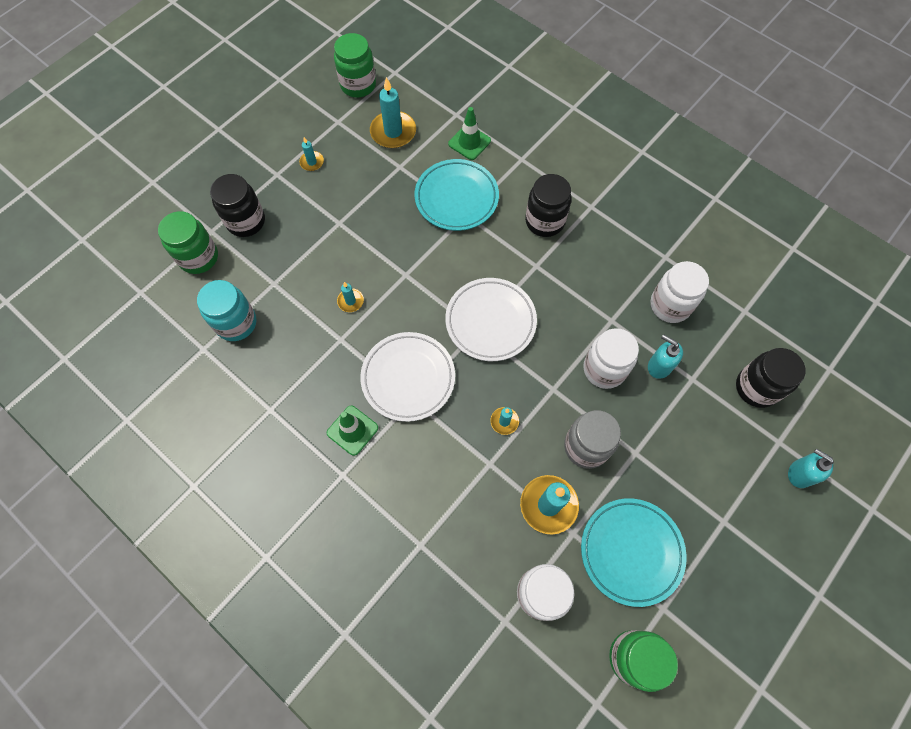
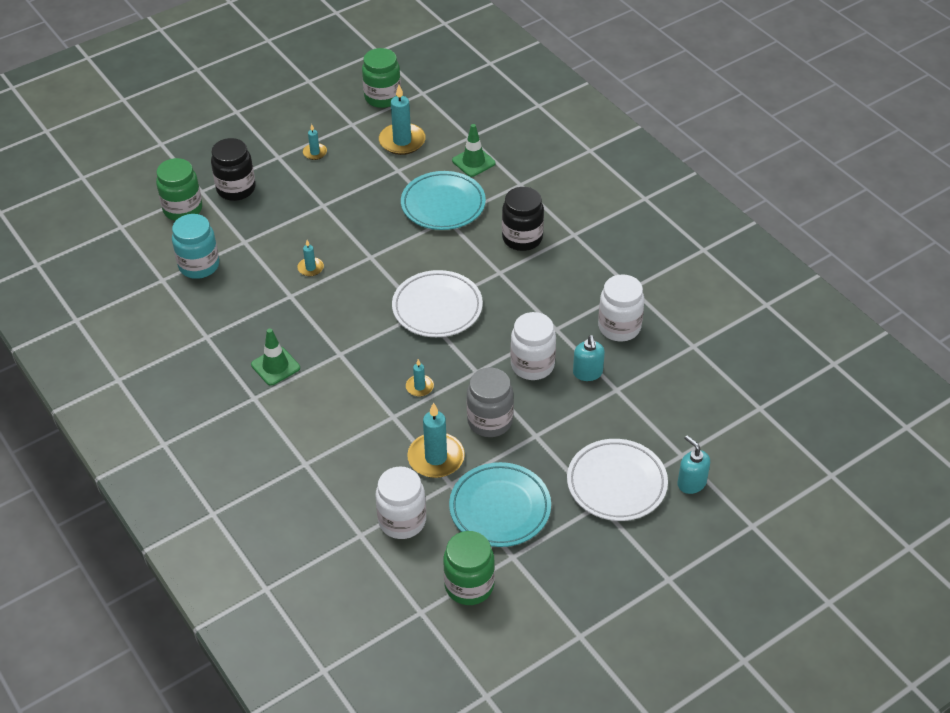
camera: 15 degrees right, 20 degrees down
(408, 378) = (342, 337): white plate -> white plate (616, 483)
(659, 366) = (587, 373): turquoise soap dispenser -> turquoise soap dispenser turned 150 degrees counterclockwise
(756, 388) = (677, 408): black jar -> none

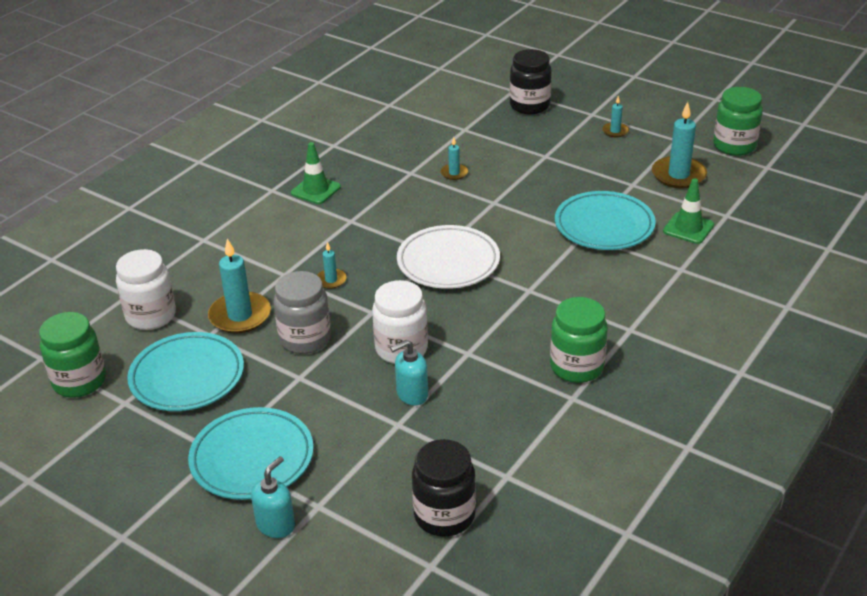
camera: 70 degrees right, 10 degrees down
(183, 209) = (482, 88): green jar -> green jar (577, 367)
(199, 266) = (418, 116): turquoise jar -> none
(522, 238) = (594, 292): black jar -> black jar (444, 515)
(616, 483) = (252, 458): white plate -> turquoise plate
(619, 327) = (500, 403): white jar -> none

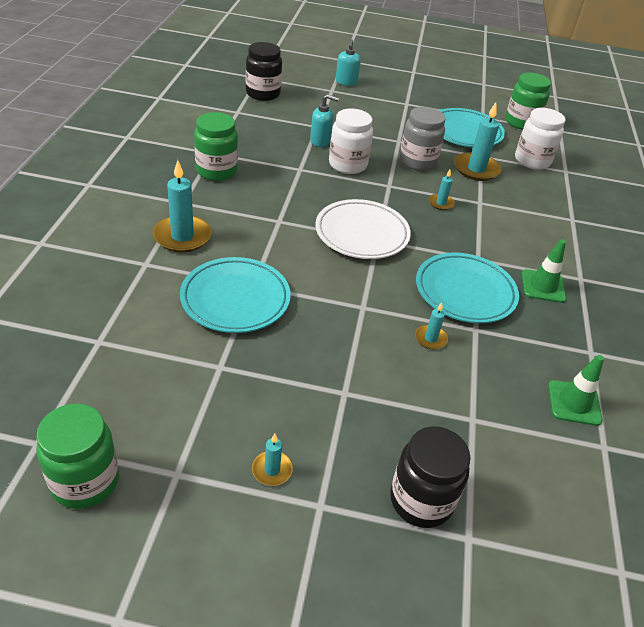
camera: 150 degrees right, 5 degrees up
(252, 458) = (385, 103): turquoise plate -> turquoise plate (465, 292)
(412, 394) = (320, 141): turquoise soap dispenser -> turquoise soap dispenser turned 60 degrees clockwise
(678, 175) = (164, 396): turquoise candle -> turquoise candle (182, 236)
(688, 228) = (143, 314): green traffic cone -> green traffic cone (574, 403)

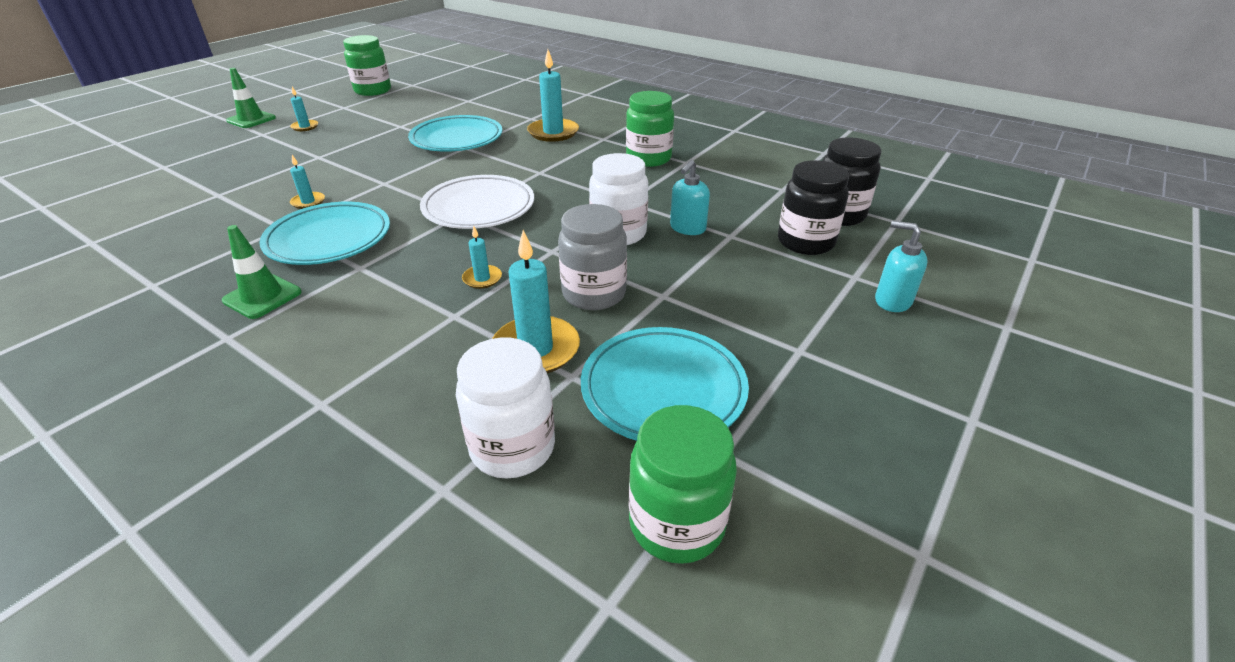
camera: 120 degrees right, 5 degrees down
(421, 500) = (209, 160): black jar -> black jar (805, 242)
(574, 403) = (140, 246): green traffic cone -> green traffic cone (251, 119)

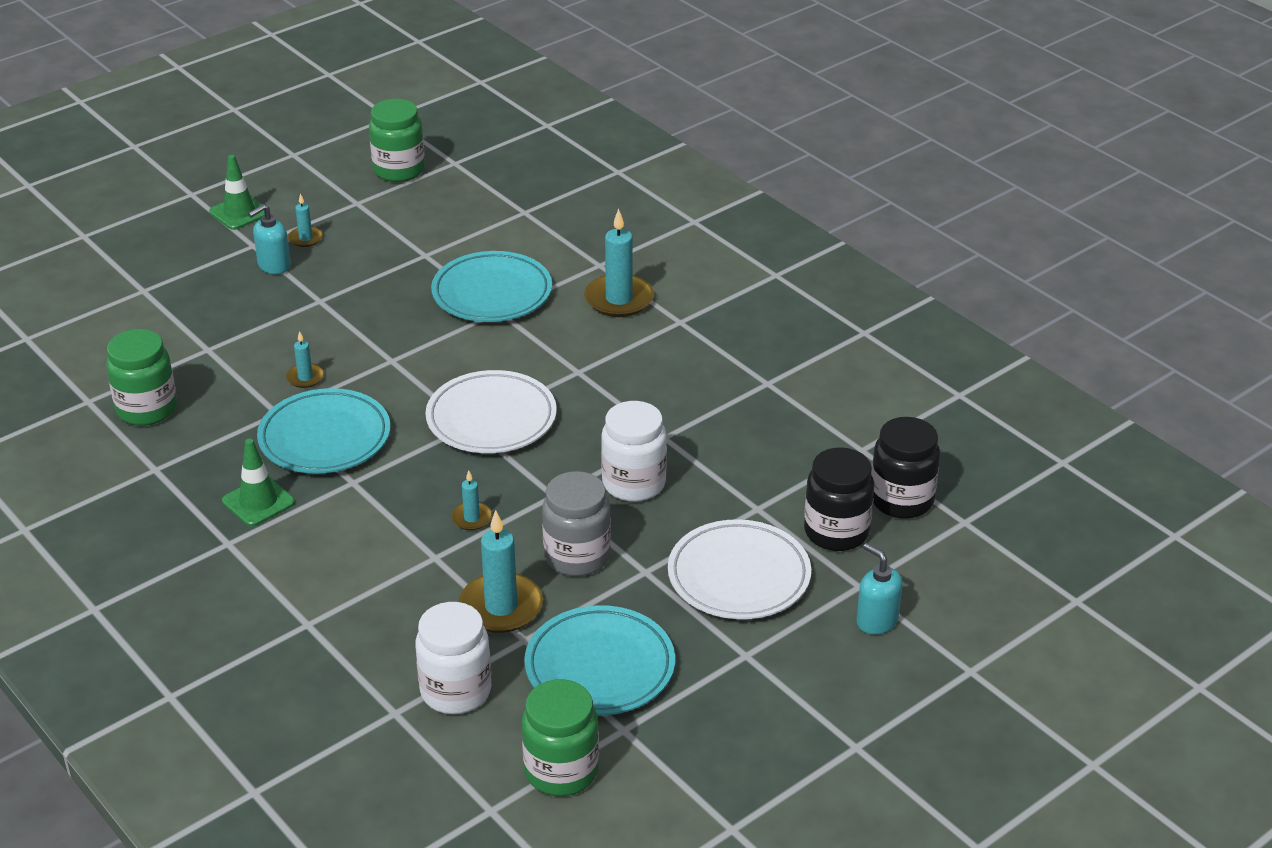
camera: 15 degrees right, 0 degrees up
(648, 158) = (722, 369): green jar -> green jar (147, 409)
(687, 228) = (714, 489): turquoise soap dispenser -> turquoise soap dispenser (274, 266)
(748, 286) = (739, 576): none -> white plate

